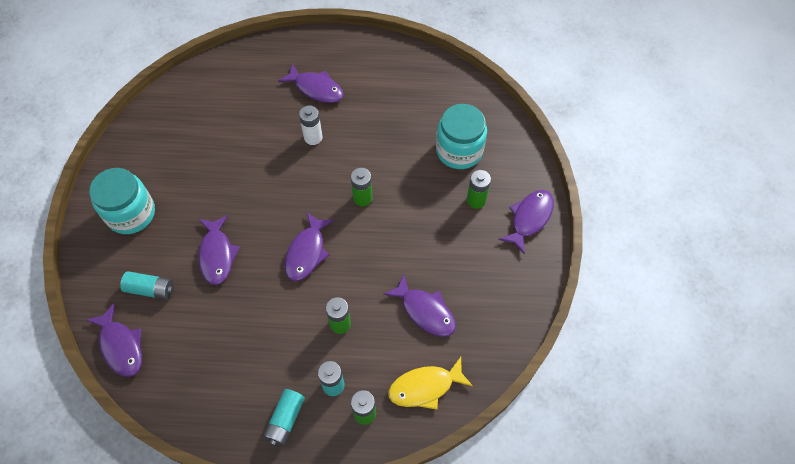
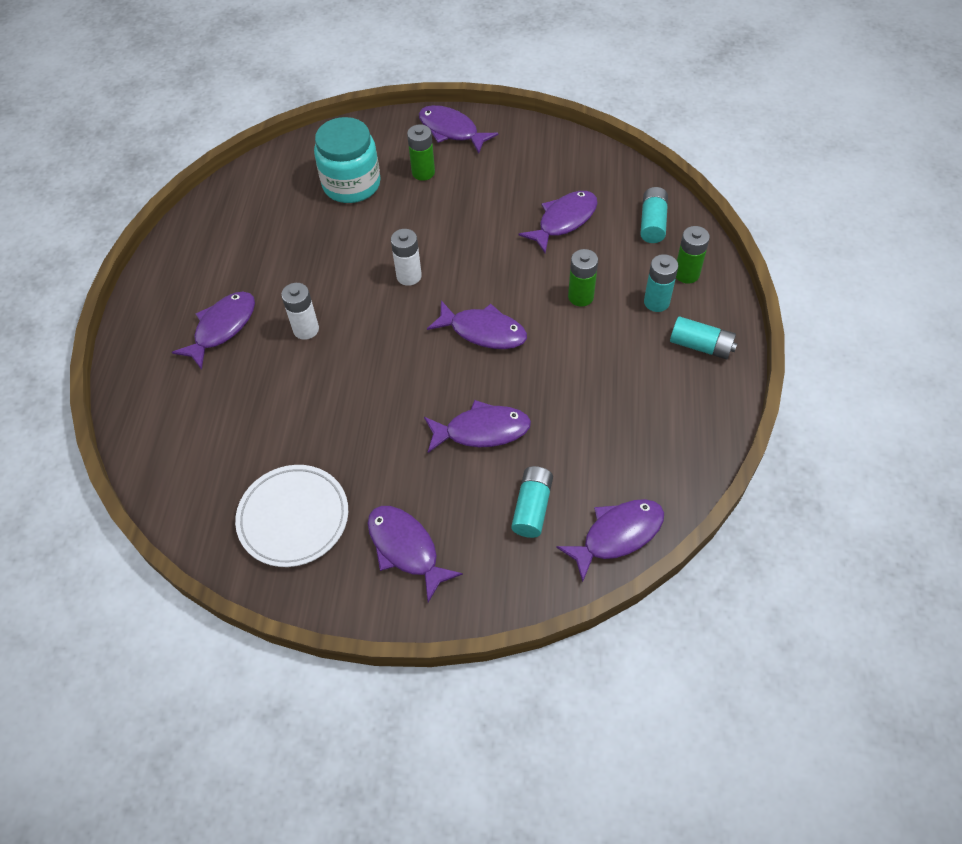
camera: 85 degrees left, 5 degrees down
(131, 213) = (406, 549): turquoise jar -> purple fish
(162, 149) = (293, 518): none -> white plate
(362, 198) = (409, 276): green battery -> white battery
(425, 387) = (652, 223): yellow fish -> turquoise battery

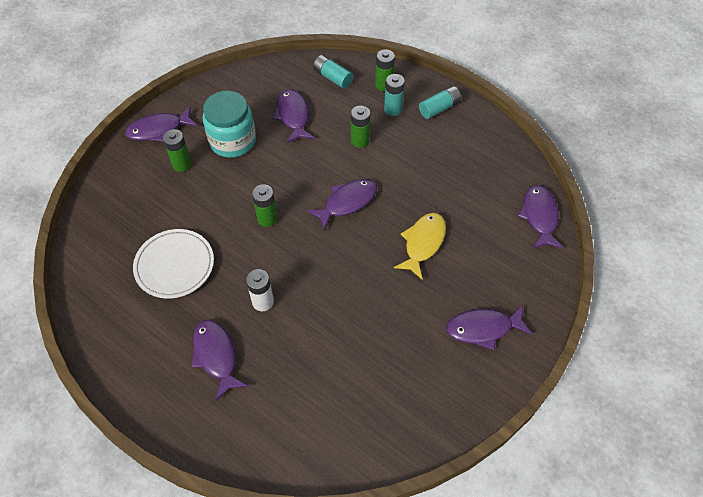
camera: 60 degrees left, 0 degrees up
(293, 518) = (418, 384): white plate -> white plate (174, 265)
(351, 184) = (152, 210): turquoise jar -> turquoise jar (232, 141)
(409, 276) = (267, 218): white battery -> green battery
(482, 431) = (423, 243): purple fish -> yellow fish
(532, 507) = (495, 247): turquoise battery -> none

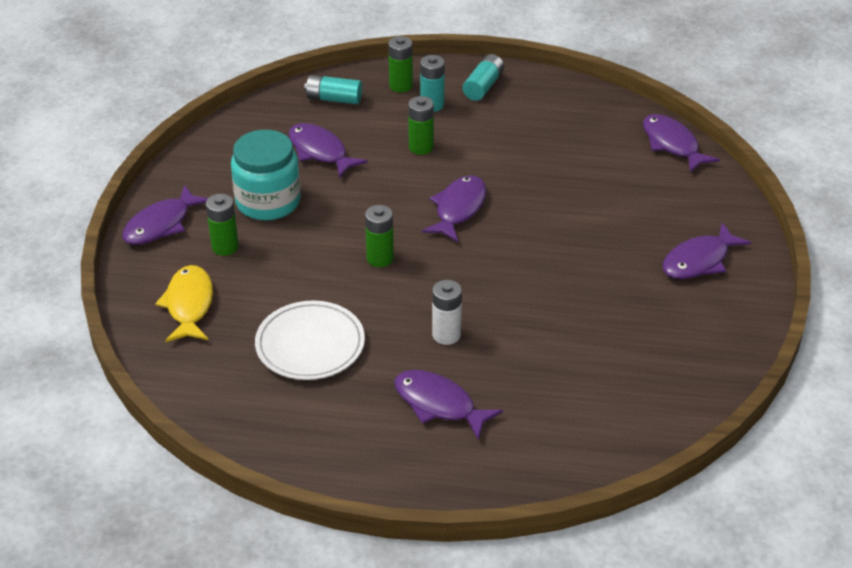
camera: 30 degrees left, 15 degrees down
(423, 243) = (574, 213): yellow fish -> yellow fish (189, 305)

